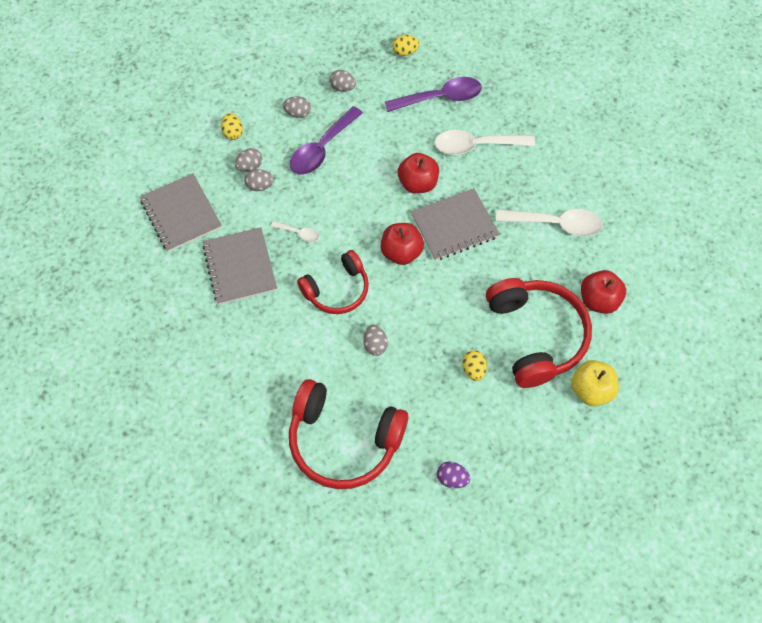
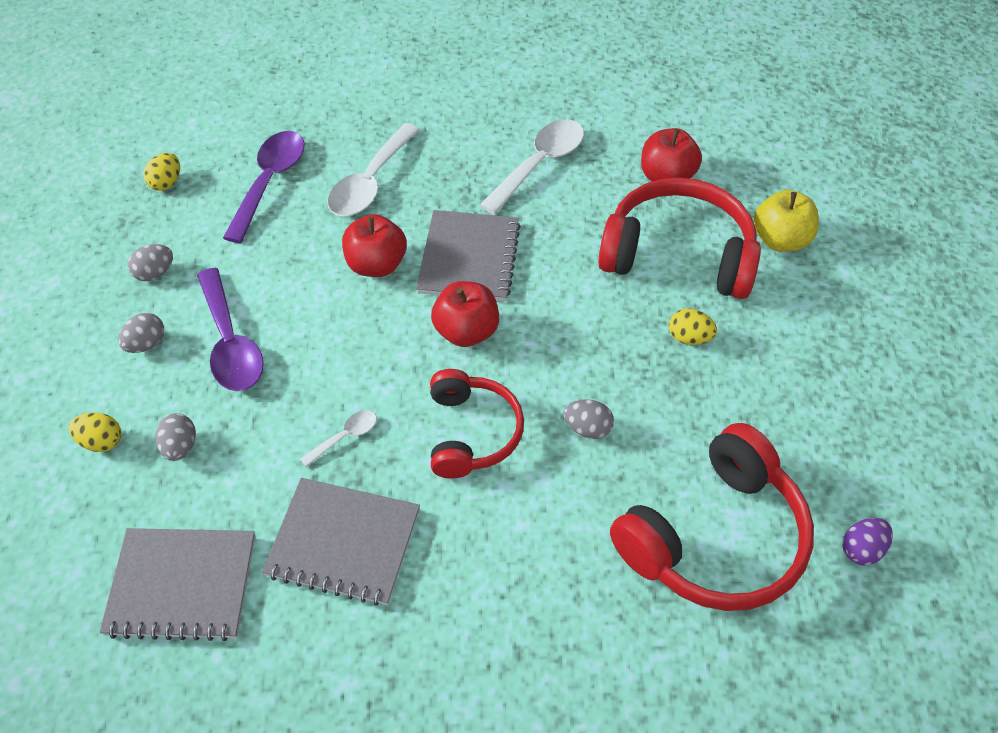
camera: 60 degrees left, 10 degrees down
(260, 186) = (225, 449): grey egg -> none
(452, 478) = (833, 435): purple egg -> purple egg (861, 549)

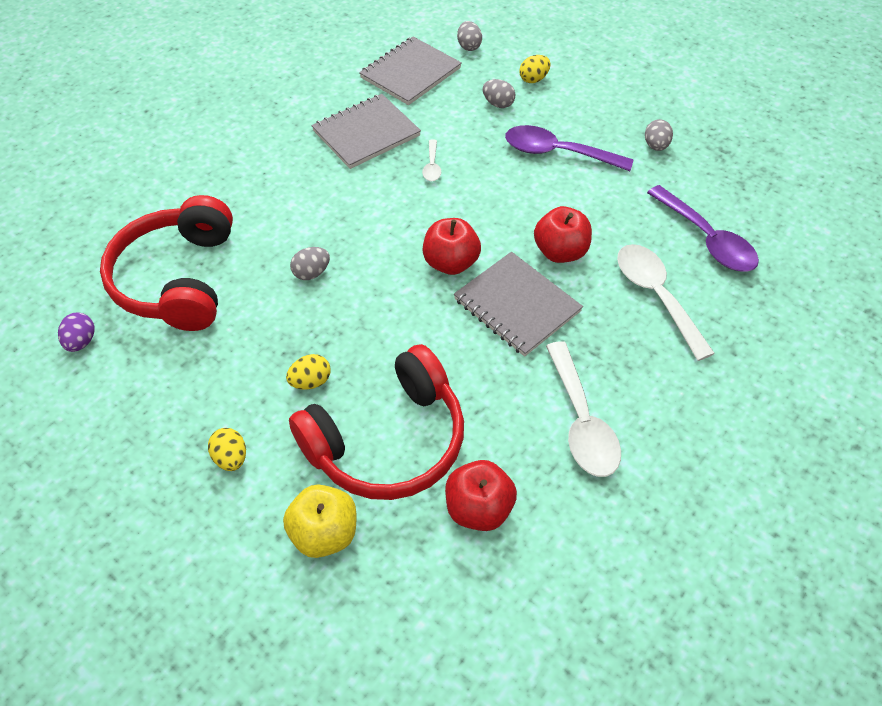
camera: 130 degrees right, 0 degrees up
(146, 344) = (593, 120): grey egg -> grey egg (469, 46)
(166, 183) = (752, 186): yellow egg -> yellow egg (231, 458)
(471, 432) = (372, 219): red headphones -> none

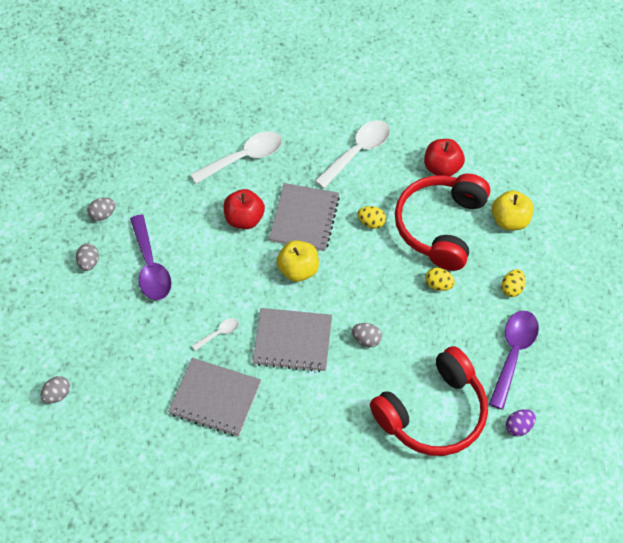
camera: 125 degrees left, 5 degrees up
(387, 440) = (440, 226): red headphones -> red headphones turned 90 degrees counterclockwise
(410, 73) = (122, 415): grey notebook -> grey notebook (292, 341)
(451, 263) = (298, 270): red apple -> yellow apple
(498, 104) = (120, 332): grey egg -> grey egg (89, 263)
(533, 79) = (73, 325): yellow egg -> yellow egg (371, 223)
(656, 296) = (244, 158): white spoon -> white spoon turned 150 degrees counterclockwise
(707, 239) = (177, 153): purple spoon -> purple spoon (513, 353)

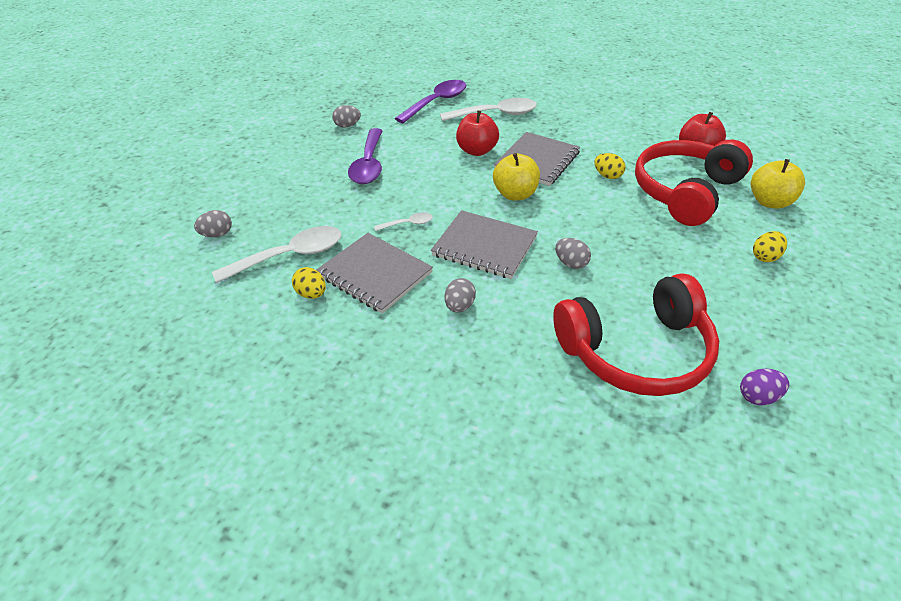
camera: 20 degrees right, 15 degrees down
(89, 263) = (314, 152): grey egg -> grey egg (459, 306)
(358, 152) = (609, 128): white spoon -> white spoon (290, 256)
(438, 285) = (672, 236): yellow egg -> yellow egg (311, 294)
(513, 353) = (759, 317): purple spoon -> purple spoon (437, 102)

